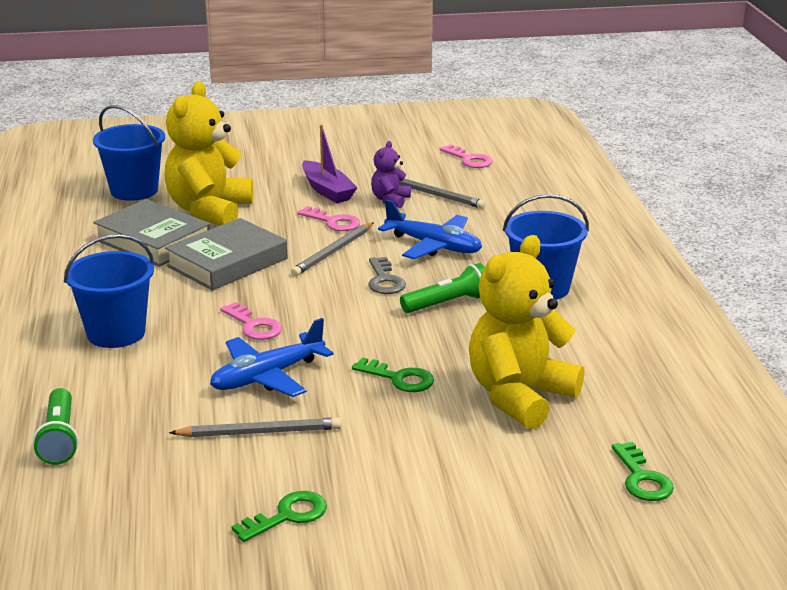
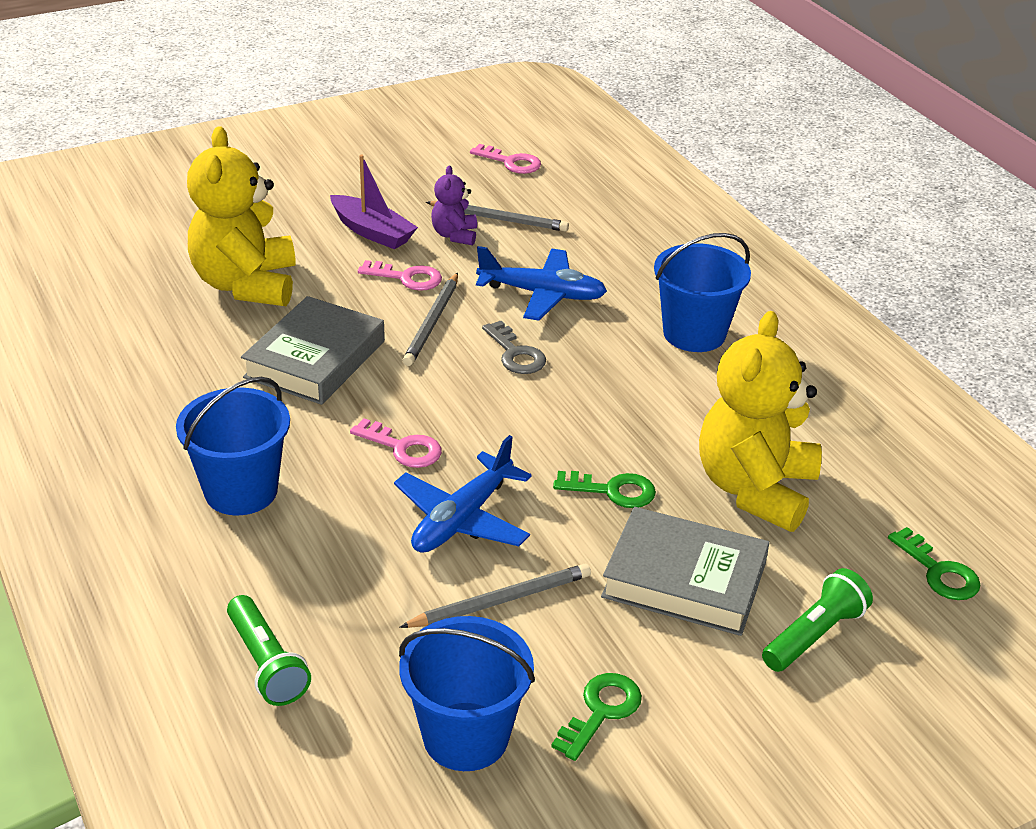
camera: 20 degrees left, 10 degrees up
(134, 190) = (132, 268): blue bucket -> blue bucket (465, 736)
(153, 241) = (203, 342): grey book -> grey book (684, 580)
(448, 303) = (605, 374): green flashlight -> green flashlight (814, 635)

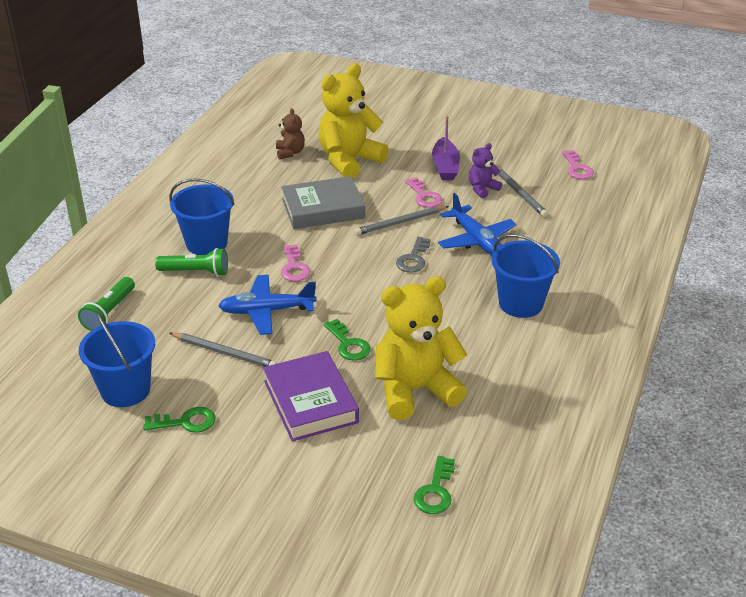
camera: 50 degrees right, 0 degrees up
(150, 315) = (290, 153): none -> brown teddy bear
(684, 580) = (310, 402): grey book -> purple book
(814, 635) = (323, 467): green flashlight -> green flashlight (196, 272)

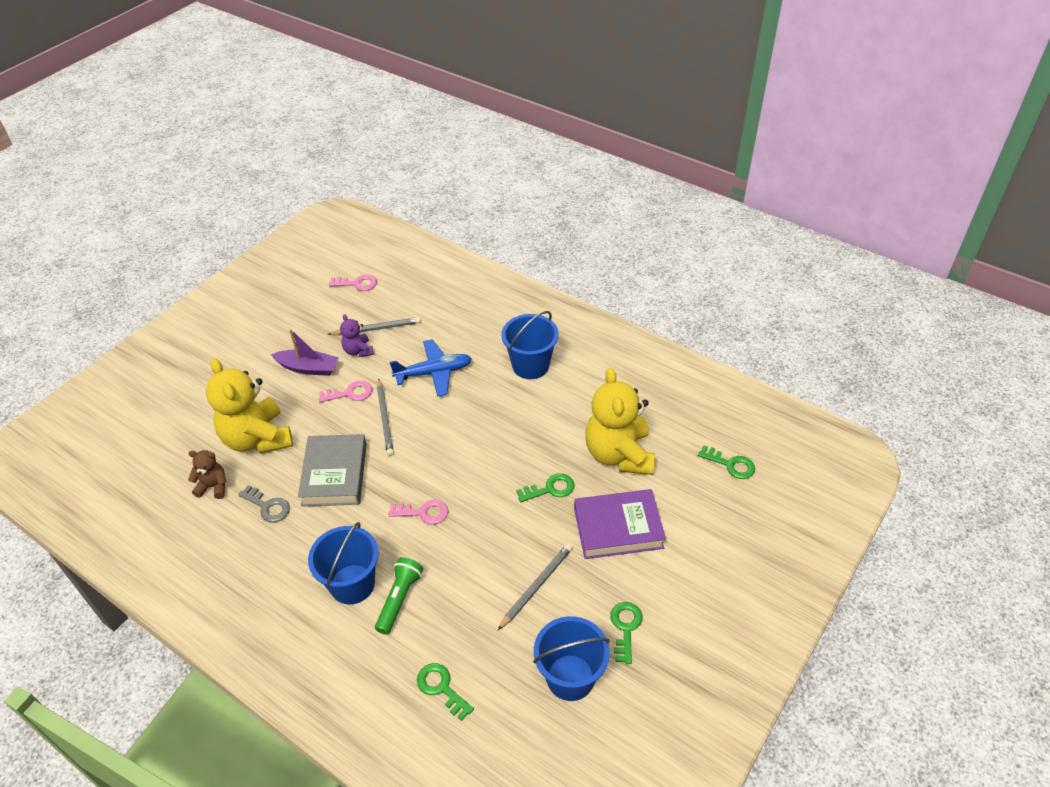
camera: 75 degrees left, 10 degrees up
(109, 312) = (441, 688): green flashlight -> green key
(266, 311) = (484, 544): blue plane -> none
(413, 259) = (445, 421): grey key -> grey key (268, 506)

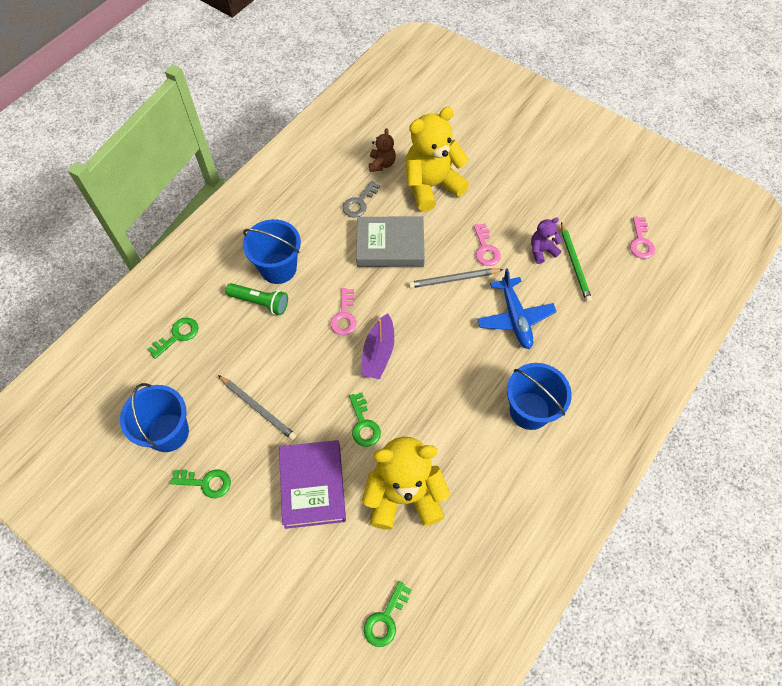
camera: 90 degrees right, 15 degrees up
(308, 368) = (517, 213): purple boat -> purple boat (378, 353)
(376, 328) = (574, 264): grey pencil -> green pencil

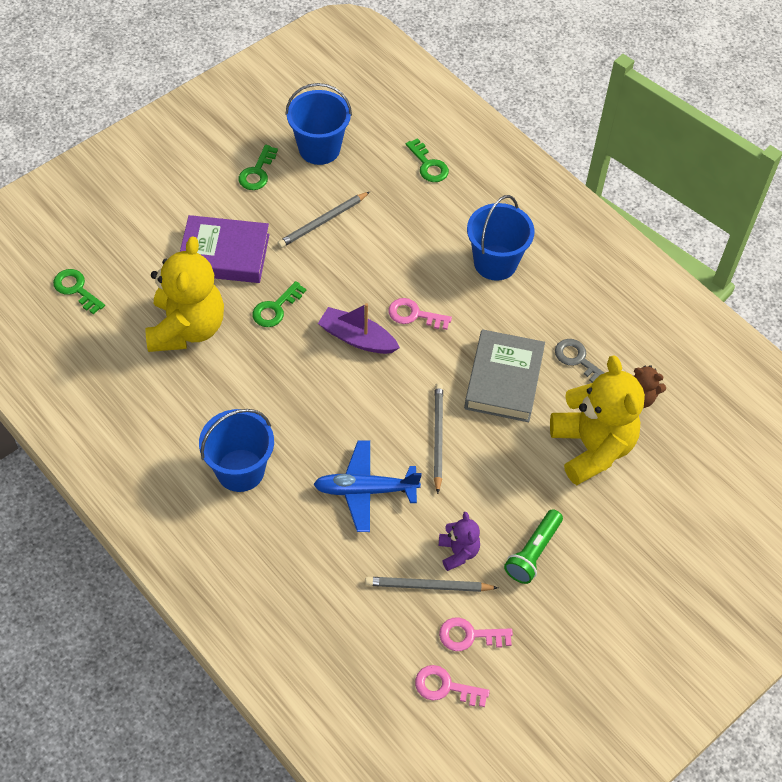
camera: 100 degrees right, 5 degrees down
(260, 302) = (452, 240): green flashlight -> green flashlight (533, 552)
(363, 424) = (275, 308): green key -> green key turned 45 degrees counterclockwise
(485, 249) = (476, 485): pink key -> pink key (469, 635)
(574, 264) = (428, 586): green pencil -> grey pencil

